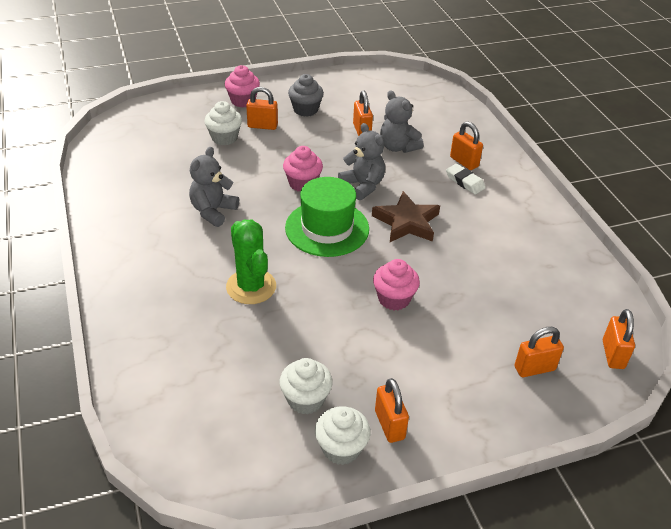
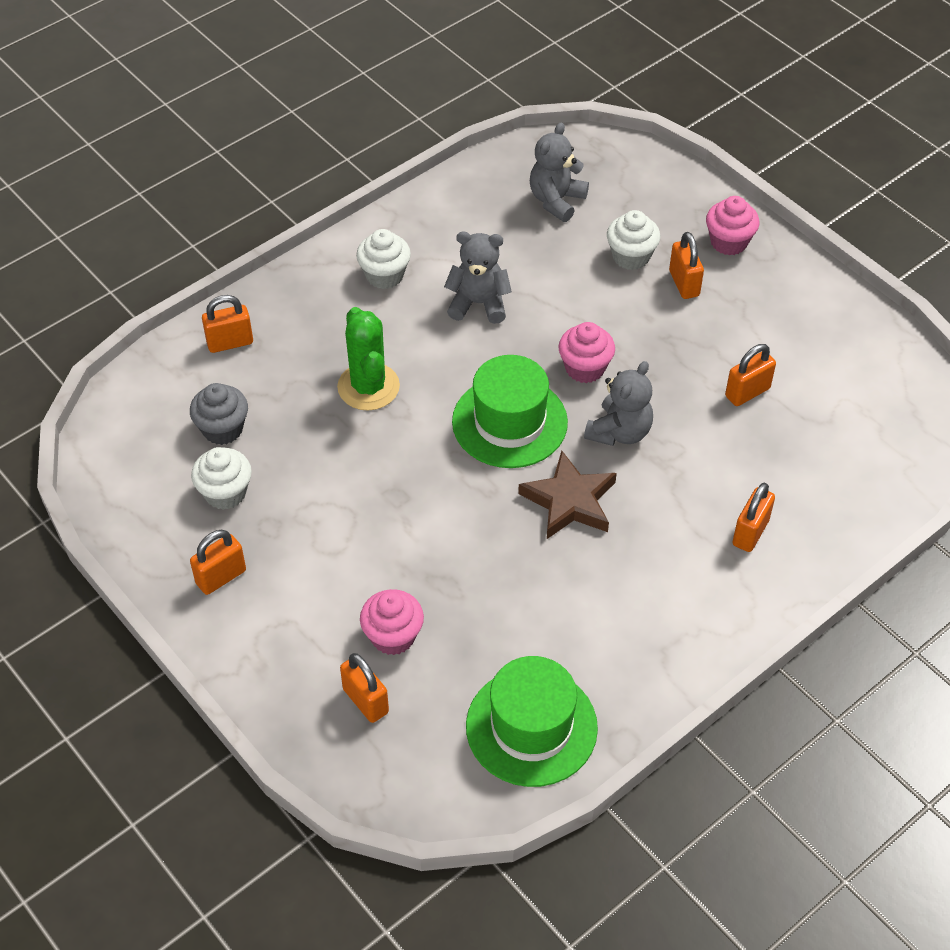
camera: 70 degrees right, 10 degrees up
(251, 287) = (368, 387): green cactus -> green cactus turned 60 degrees counterclockwise
(305, 110) = (755, 314): grey cupcake -> grey cupcake (222, 429)
(341, 448) = (174, 544): white cupcake -> white cupcake (384, 275)
(394, 299) = (416, 527): pink cupcake -> pink cupcake (393, 636)
(398, 147) = (735, 445): grey teddy bear -> grey teddy bear (556, 200)
(465, 182) = (701, 545): white eraser -> none
(577, 292) = (531, 727): none -> green hat
(613, 354) = (429, 786): orange padlock -> orange padlock (230, 342)

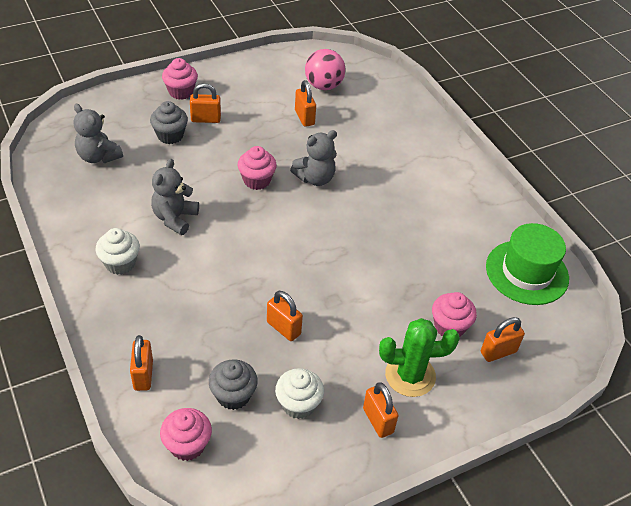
camera: 80 degrees left, 5 degrees down
(149, 405) = (187, 445): none -> pink cupcake
(368, 387) = (227, 295): green cactus -> green cactus (410, 375)
(509, 422) = (288, 227): green hat -> none
(569, 501) = (362, 214): brown star -> none
(619, 432) = (315, 178): grey teddy bear -> grey teddy bear turned 105 degrees clockwise
(631, 256) = (170, 135): white cupcake -> grey cupcake
(750, 532) = (407, 145): orange padlock -> orange padlock (283, 328)
(838, 400) = (323, 86): none -> pink ball

